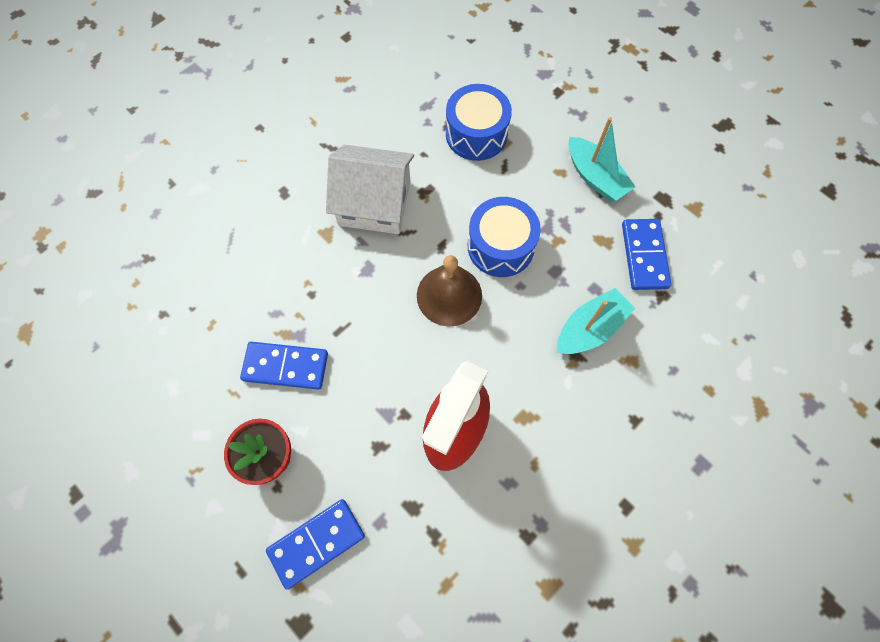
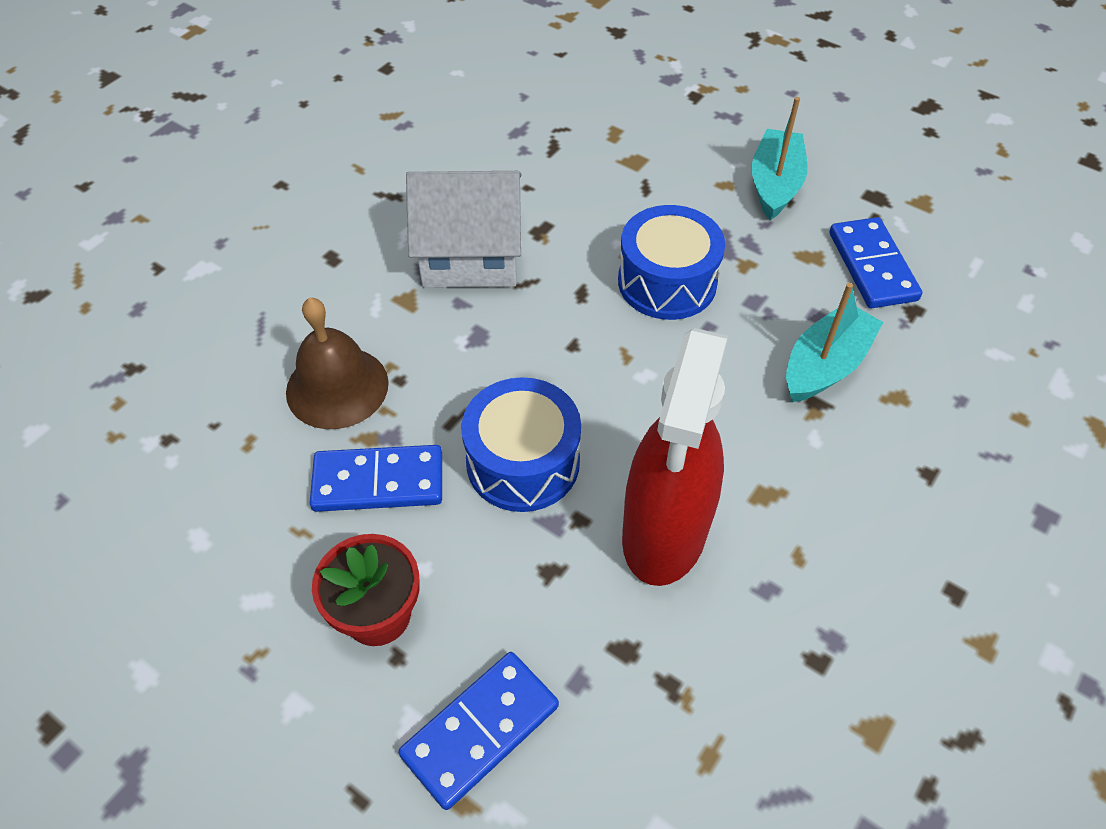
camera: 10 degrees left, 15 degrees down
(449, 295) = (608, 352): brown bell -> brown bell (337, 387)
(476, 134) = (596, 155): blue drum -> blue drum (523, 462)
(595, 177) = (775, 184): turquoise boat -> turquoise boat turned 120 degrees counterclockwise

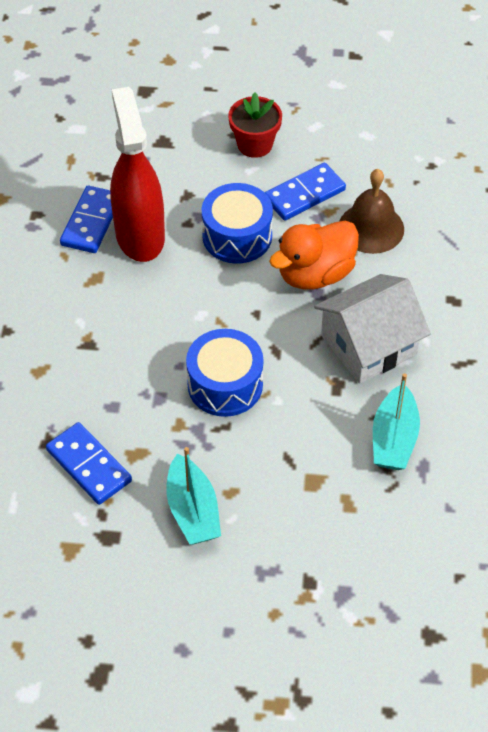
camera: 150 degrees right, 0 degrees up
(462, 359) = (315, 274): none -> orange duck
(480, 731) = (175, 127): blue domino -> blue domino (91, 222)
(825, 365) = (92, 371): turquoise boat -> turquoise boat (394, 438)

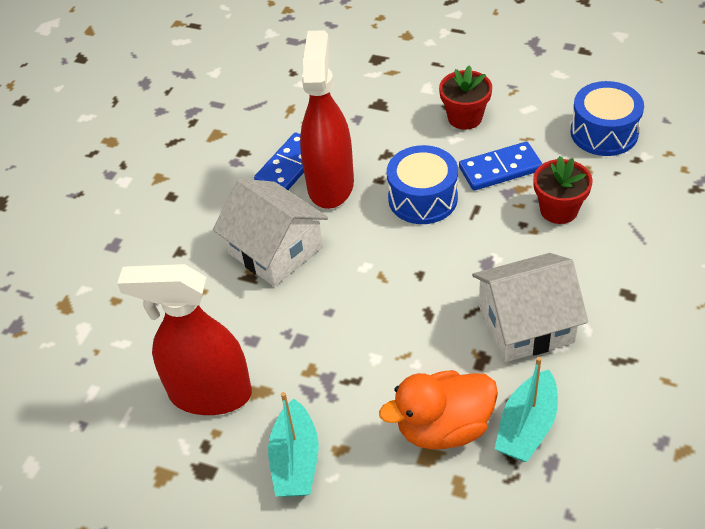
camera: 20 degrees right, 5 degrees down
(89, 465) = (210, 394): blue domino -> red spray bottle
(106, 313) = (275, 250): none -> white house
(225, 385) = (367, 338): blue drum -> blue drum (604, 132)
(315, 274) = (489, 246): orange duck -> orange duck (443, 428)
(371, 228) = (559, 210): brown bell -> red flower pot

